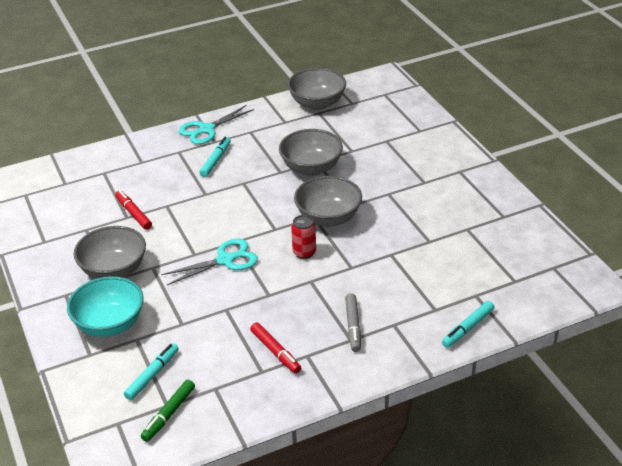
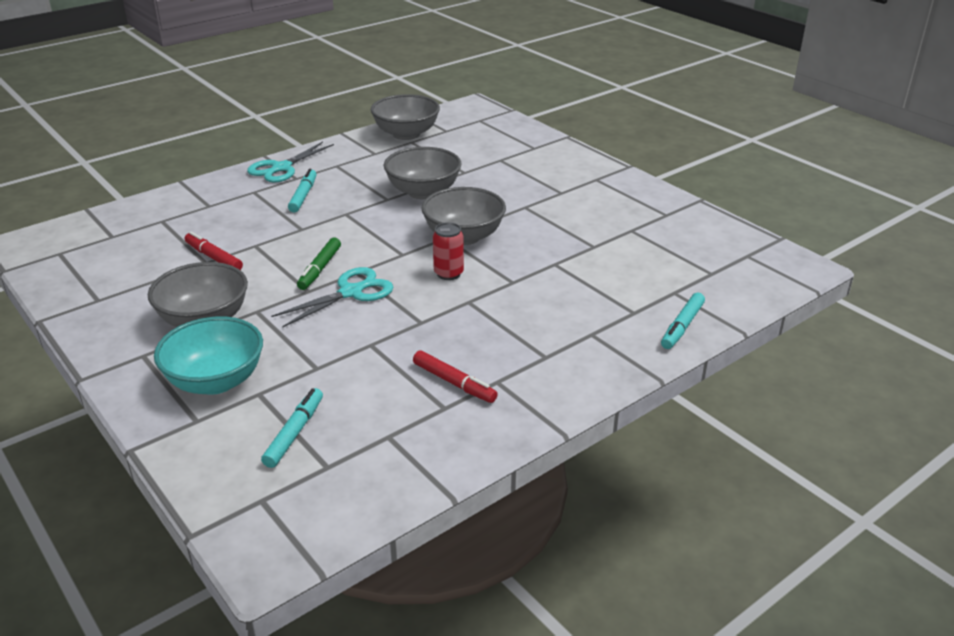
camera: 15 degrees left, 5 degrees down
(169, 414) = (333, 477): green marker -> green marker (319, 269)
(353, 326) = (542, 342): grey marker -> none

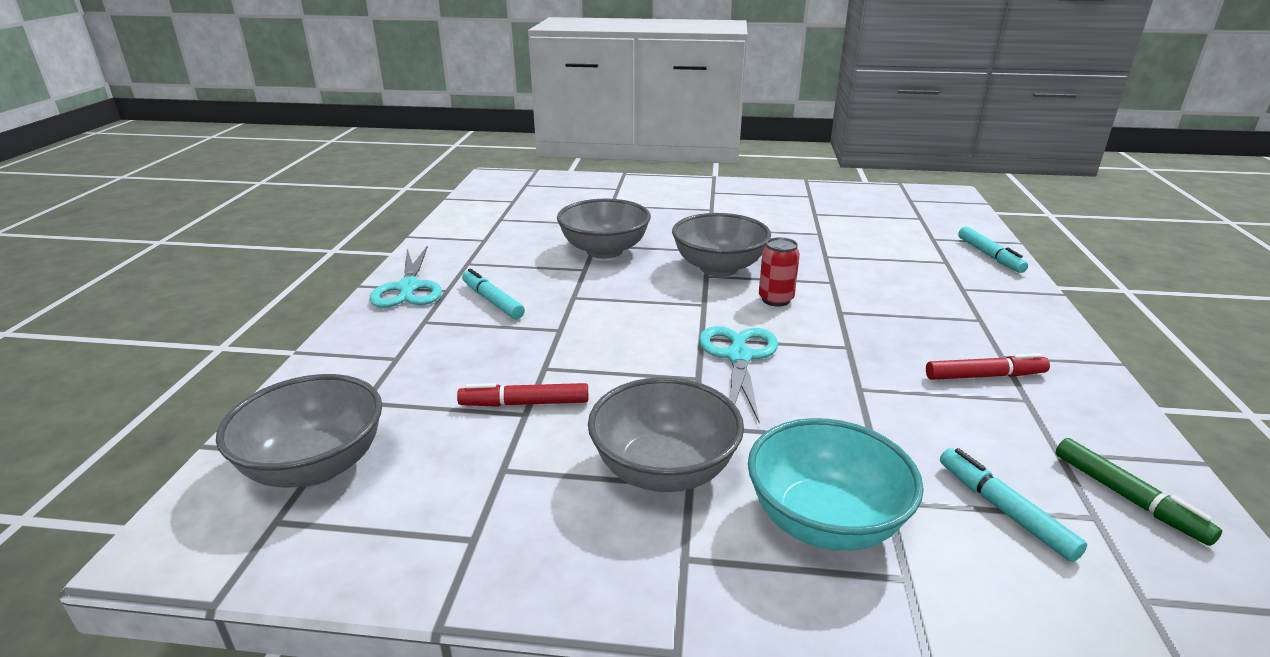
camera: 45 degrees left, 5 degrees down
(319, 269) = (663, 353): green marker -> green marker (1127, 498)
(406, 134) = (481, 215): grey bowl -> grey bowl (315, 466)

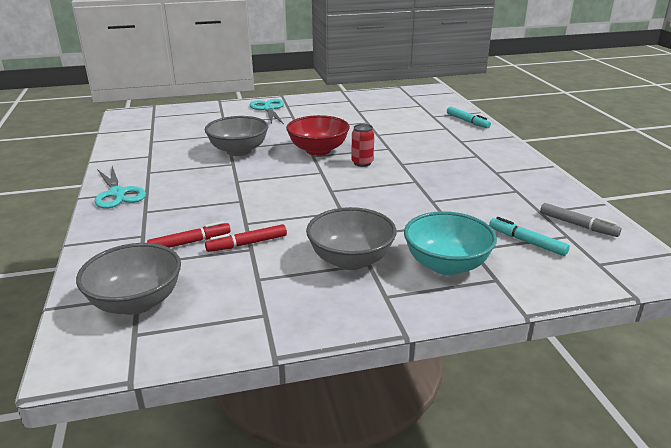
camera: 20 degrees left, 0 degrees up
(492, 301) = (184, 192): turquoise marker -> none
(719, 268) = (318, 150): grey bowl -> red bowl
(739, 356) = (358, 196): turquoise scissors -> turquoise scissors (268, 109)
(985, 376) = (492, 183): red marker -> red marker (190, 242)
(1127, 498) = (577, 225): green marker -> grey marker

